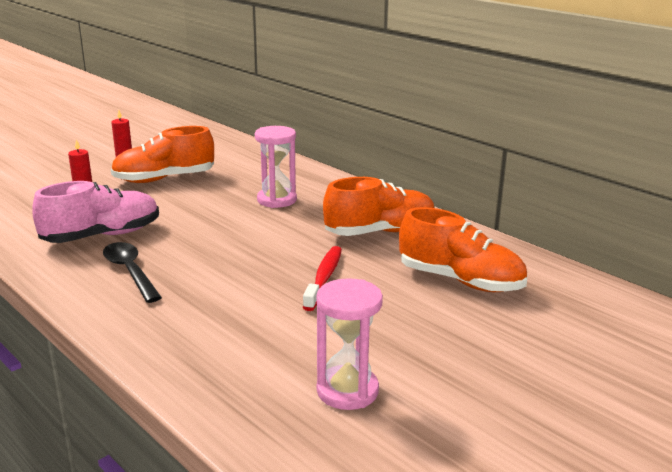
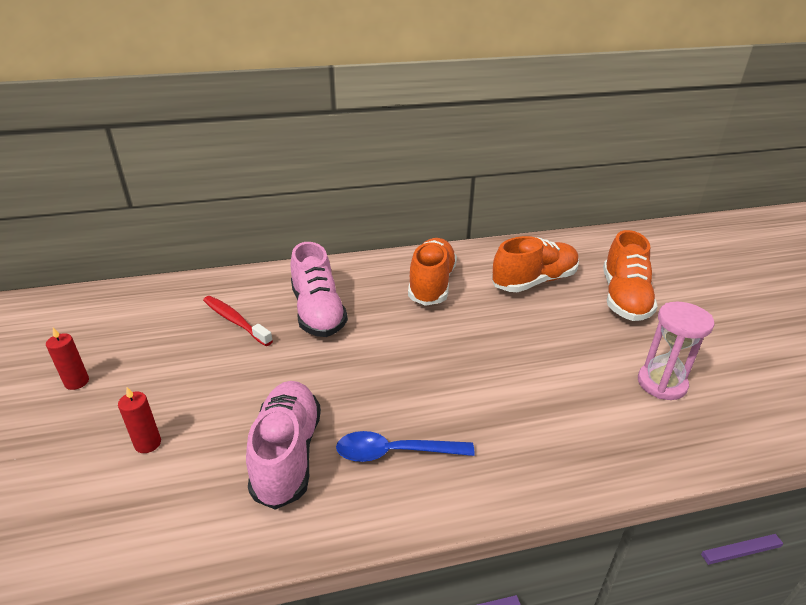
camera: 60 degrees left, 10 degrees up
(130, 272) = (395, 452): black spoon -> blue spoon
(164, 179) = (181, 366): orange shoe -> orange shoe (624, 298)
(277, 200) = (318, 312): pink hourglass -> pink shoe
(324, 278) = (490, 337): red toothbrush -> red toothbrush (235, 321)

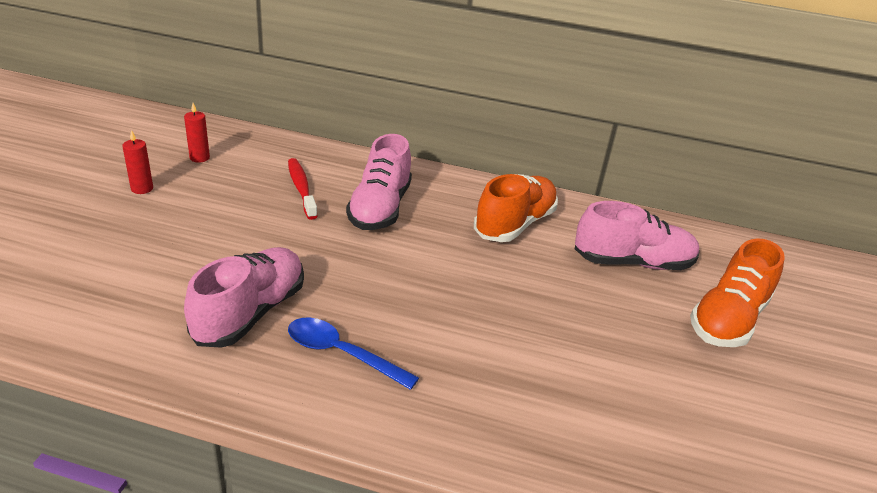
camera: 25 degrees right, 0 degrees up
(148, 443) = (154, 256): red candle -> red candle (199, 158)
(534, 281) = (632, 262): orange shoe -> pink shoe
(661, 383) = (685, 420): pink hourglass -> none

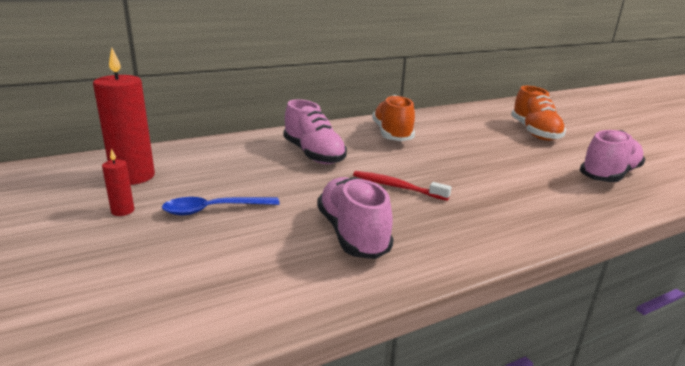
camera: 40 degrees left, 10 degrees down
(199, 158) = (133, 176): red candle -> red candle, size x2.16
(301, 188) = (246, 164): red toothbrush -> red toothbrush (397, 187)
(342, 354) = (439, 223): blue spoon -> blue spoon (214, 210)
(632, 262) = (466, 128): pink shoe -> pink shoe (609, 175)

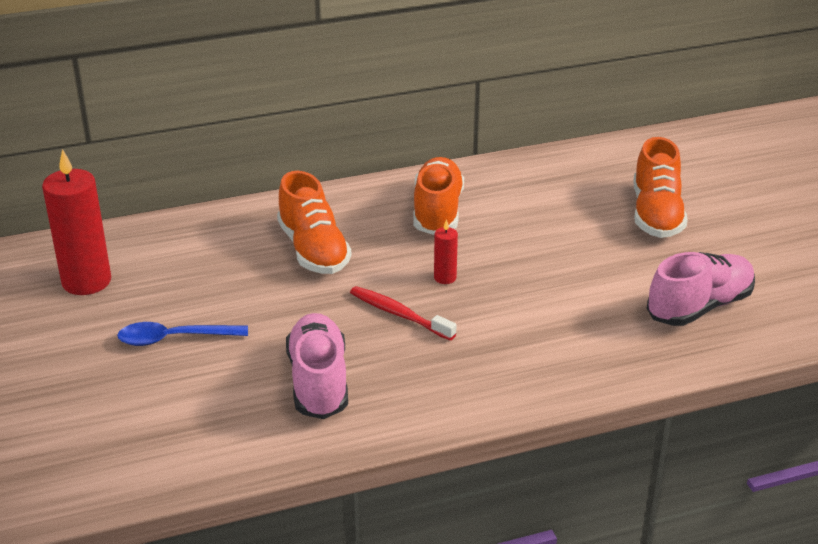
camera: 10 degrees right, 10 degrees up
(122, 211) = (76, 335): red candle -> red candle (445, 278)
(313, 154) = (313, 250): pink shoe -> orange shoe

